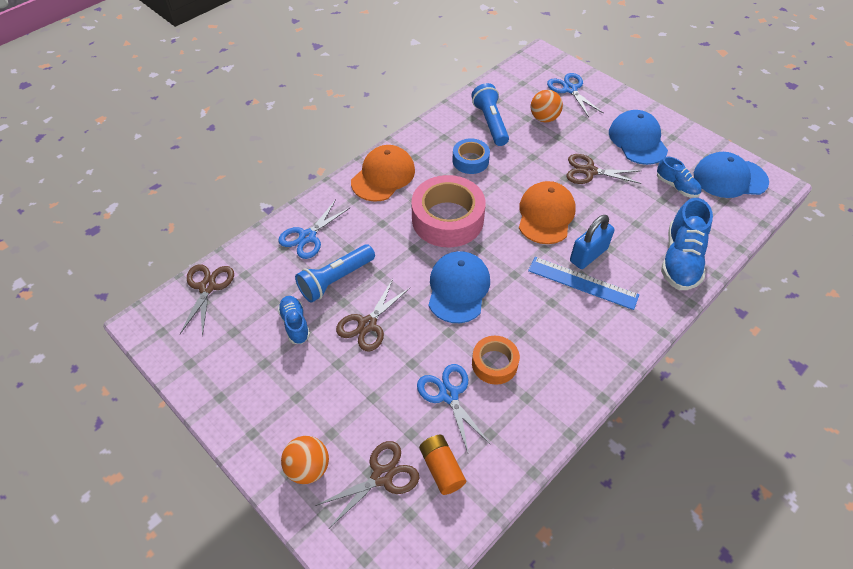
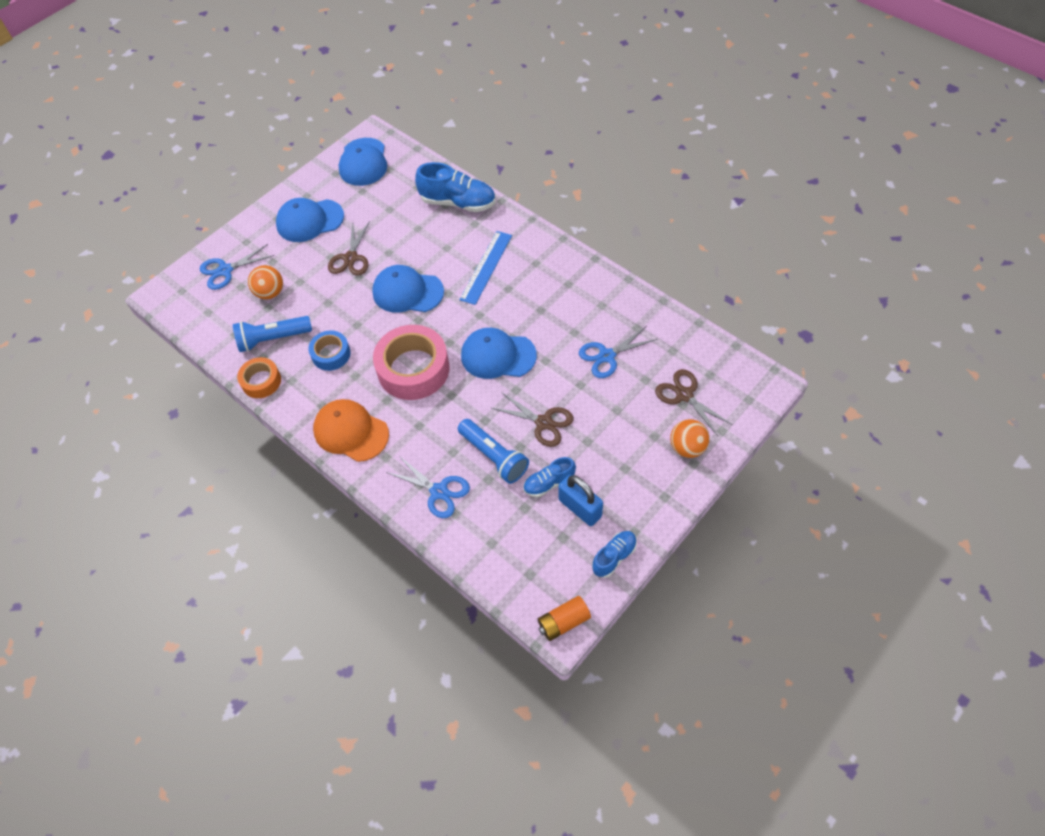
camera: 90 degrees left, 5 degrees up
(207, 287) = (510, 576): brown scissors -> none
(441, 468) = (670, 356): orange battery -> orange battery (563, 622)
(494, 363) = (573, 326): orange tape -> orange tape (261, 381)
(545, 215) = (407, 292): orange cap -> blue cap
(588, 255) = (455, 262): blue padlock -> blue padlock (580, 508)
(676, 186) = (373, 198): blue shoe -> blue shoe (614, 557)

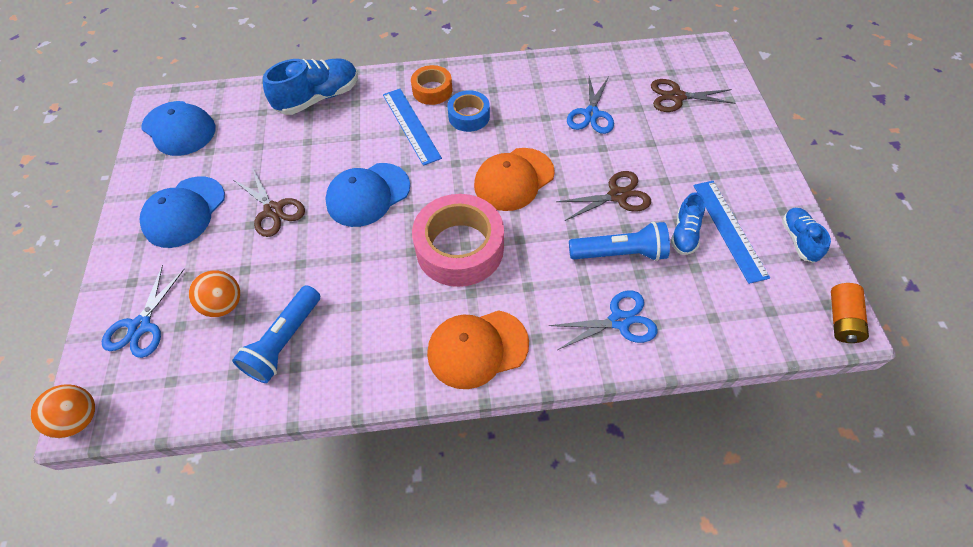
camera: 50 degrees left, 0 degrees up
(261, 381) = (324, 389): orange tape -> orange tape (432, 90)
(331, 354) = (365, 302): blue tape -> blue tape (469, 116)
(498, 355) = (514, 179): blue cap -> orange cap
(580, 508) = (729, 229): blue padlock -> blue ruler
(687, 447) = (728, 127): orange ball -> orange ball (80, 418)

